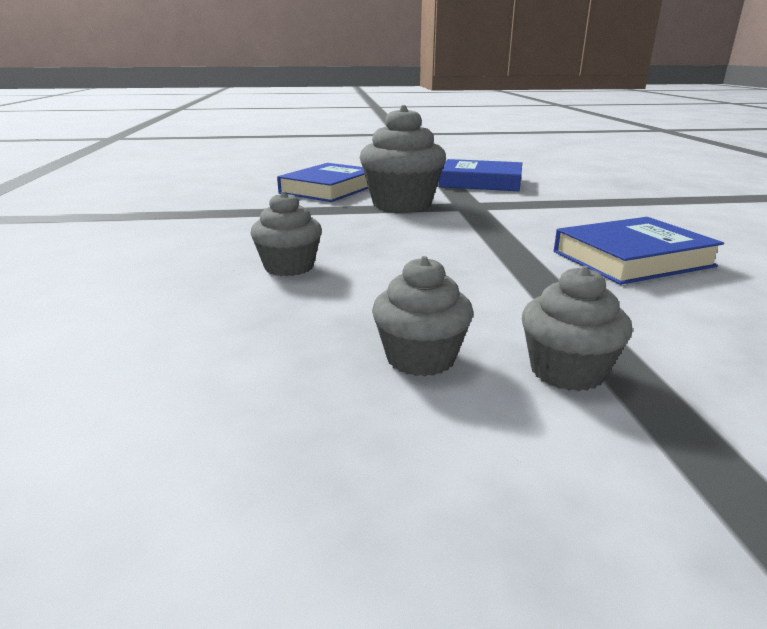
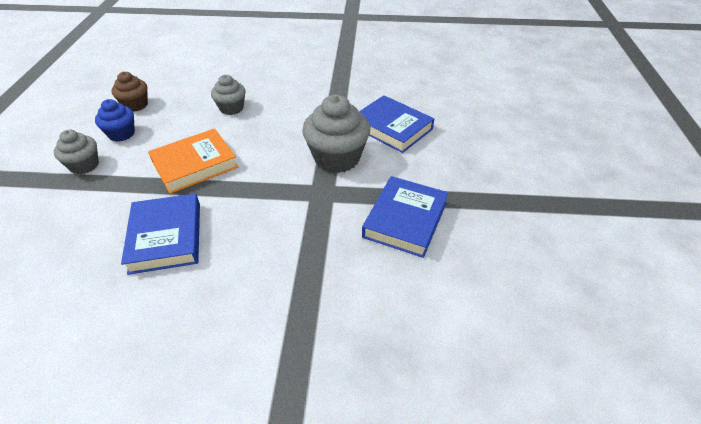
camera: 100 degrees right, 20 degrees up
(278, 375) = (135, 105): none -> brown cupcake
(420, 358) = (121, 134): grey cupcake -> blue cupcake
(472, 268) = (195, 164): none -> orange book

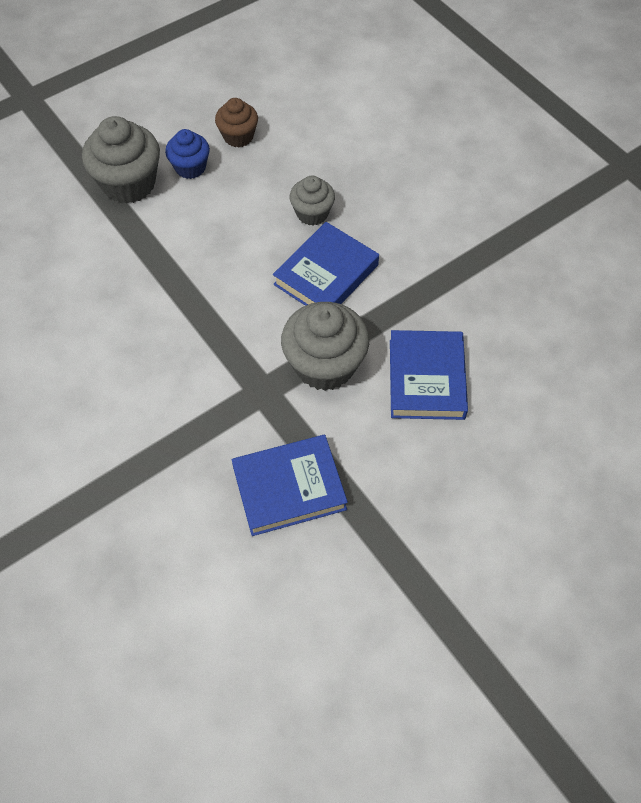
camera: 50 degrees right, 15 degrees up
(84, 165) = (129, 183): grey cupcake -> grey cupcake, size x1.71
(166, 237) = (106, 319): blue book -> blue book (326, 275)
(195, 164) = (205, 260): orange book -> none

